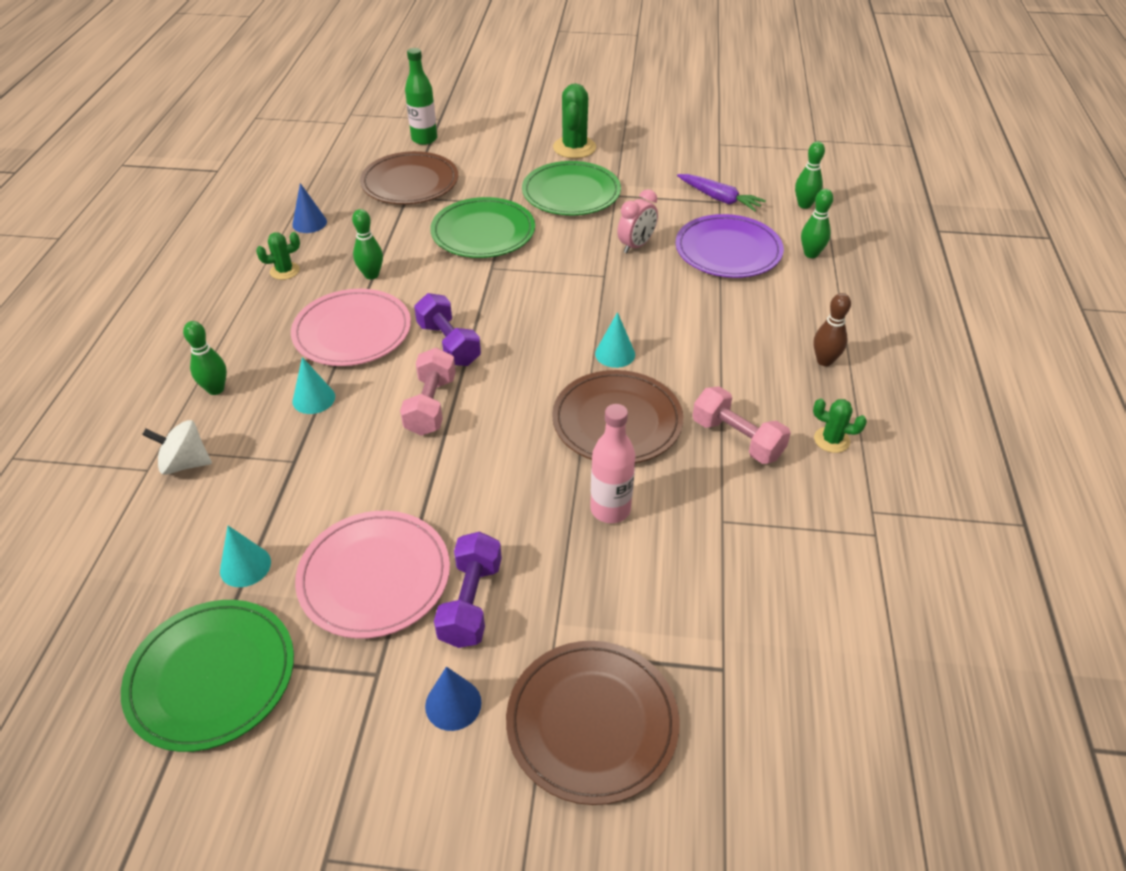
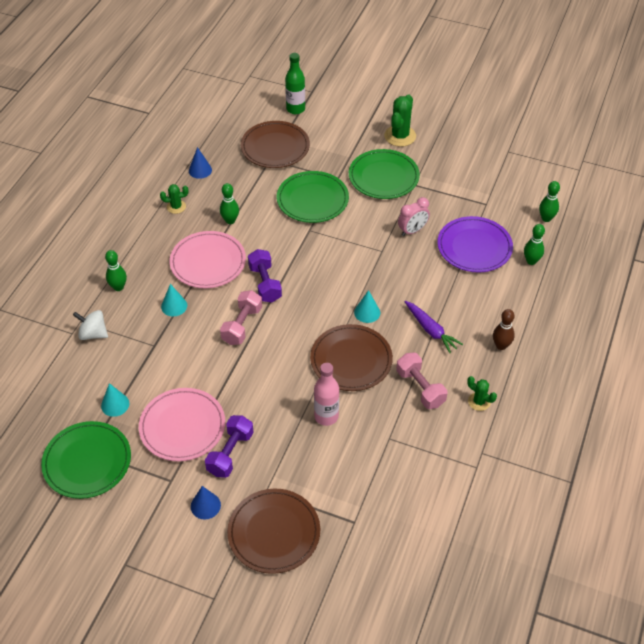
camera: 15 degrees right, 5 degrees up
(719, 198) = (487, 201): purple carrot -> purple carrot (431, 330)

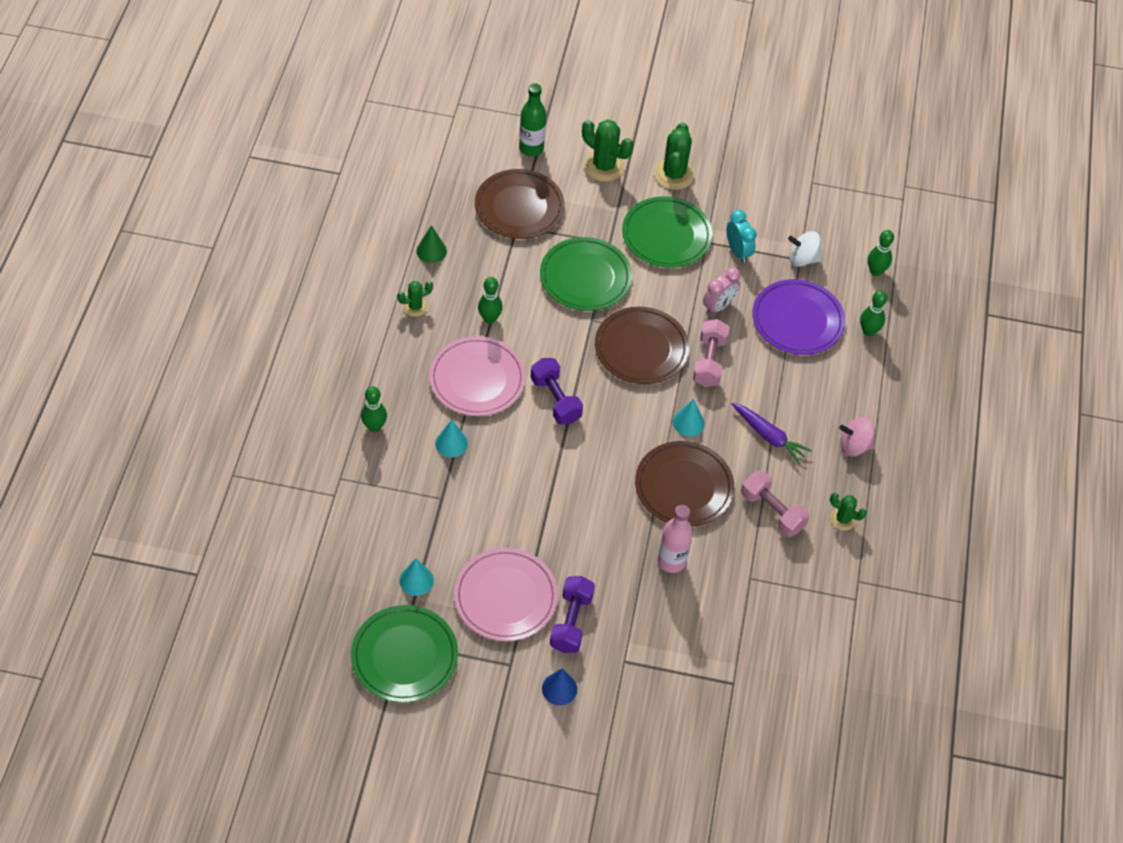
camera: 15 degrees left, 5 degrees up
(93, 334) = (361, 493): white spinning top -> white spinning top (802, 259)
(200, 170) = (431, 251): blue cone -> green cone
(242, 325) = (542, 458): pink dumbbell -> pink dumbbell (709, 361)
(274, 532) = (646, 709): brown plate -> brown plate (641, 348)
(347, 126) = (604, 166): none -> green cactus
(437, 194) = (737, 252): none -> turquoise clock
(501, 346) = (854, 446): brown bowling pin -> pink spinning top

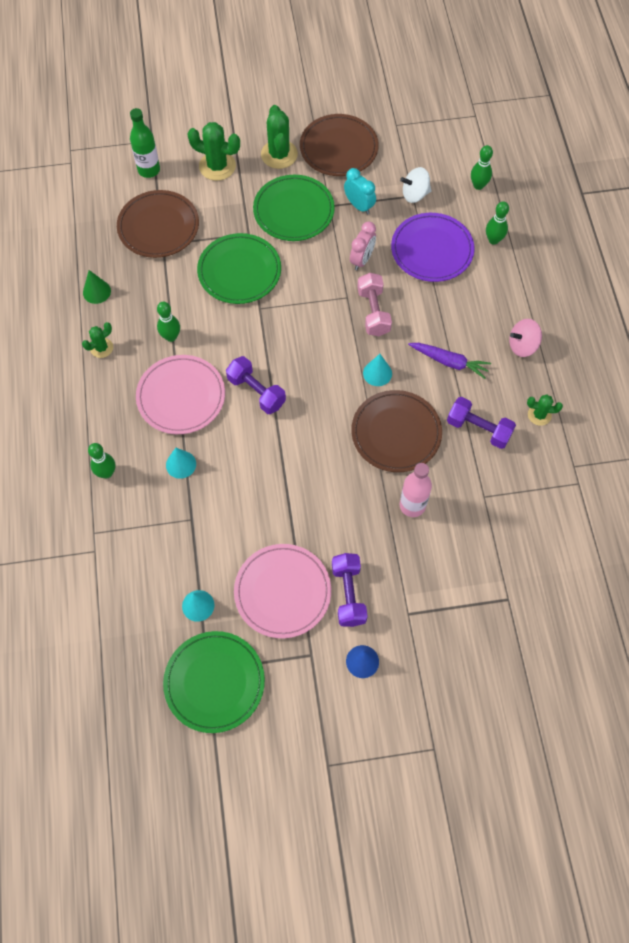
camera: 15 degrees left, 10 degrees up
(641, 348) = (311, 319): brown plate -> brown plate (339, 148)
(772, 511) = (478, 429): pink dumbbell -> purple dumbbell

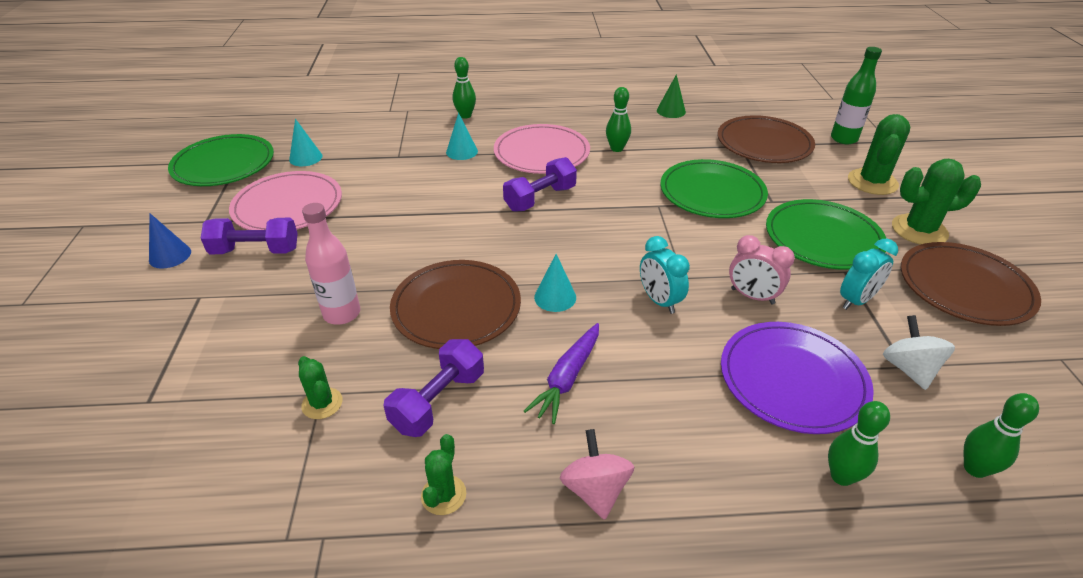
camera: 95 degrees right, 25 degrees down
(101, 348) = (603, 113): green cactus -> green cactus (322, 403)
(373, 312) = (659, 301): pink dumbbell -> turquoise clock

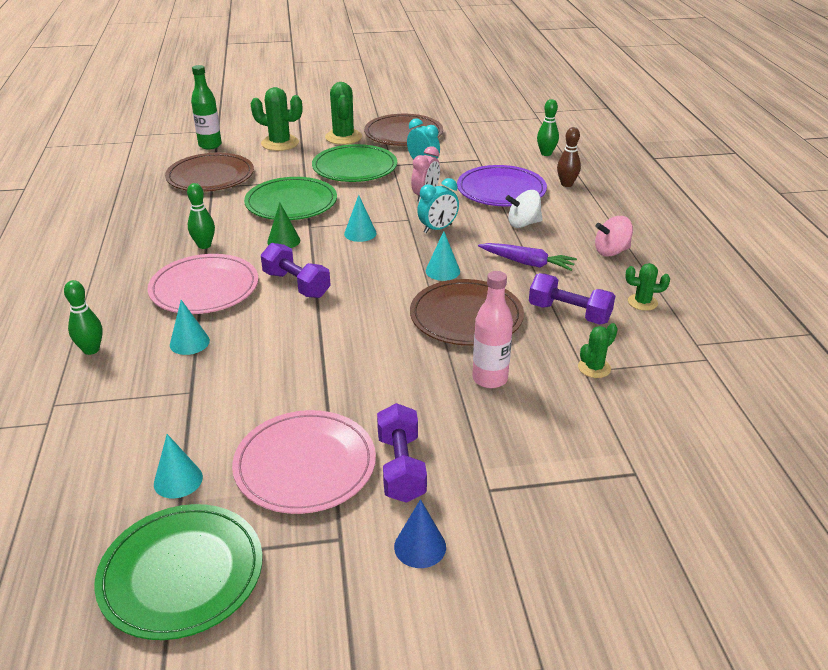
camera: 95 degrees left, 5 degrees down
(644, 239) = (360, 233): none -> turquoise cone
(671, 111) = (130, 216): green cone -> green cone (283, 241)
(841, 476) = (566, 184): green bowling pin -> brown bowling pin
(908, 369) = (481, 158): white spinning top -> white spinning top (523, 224)

